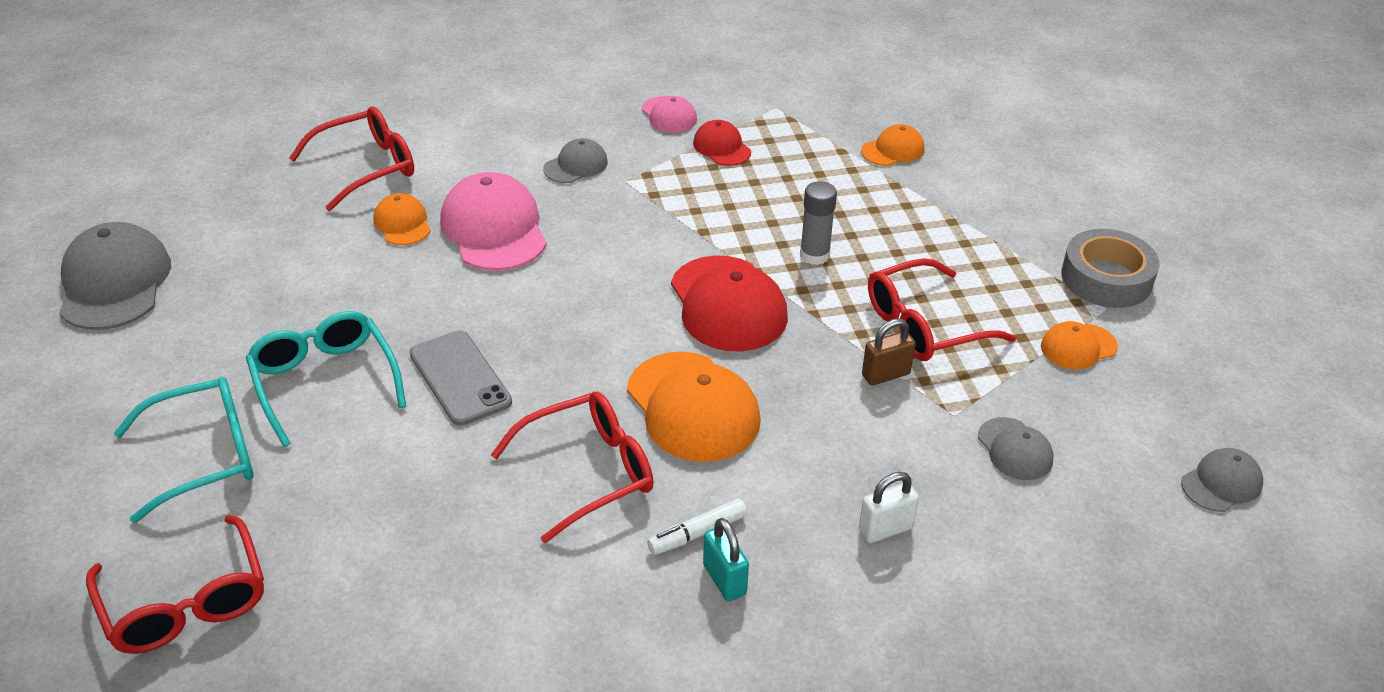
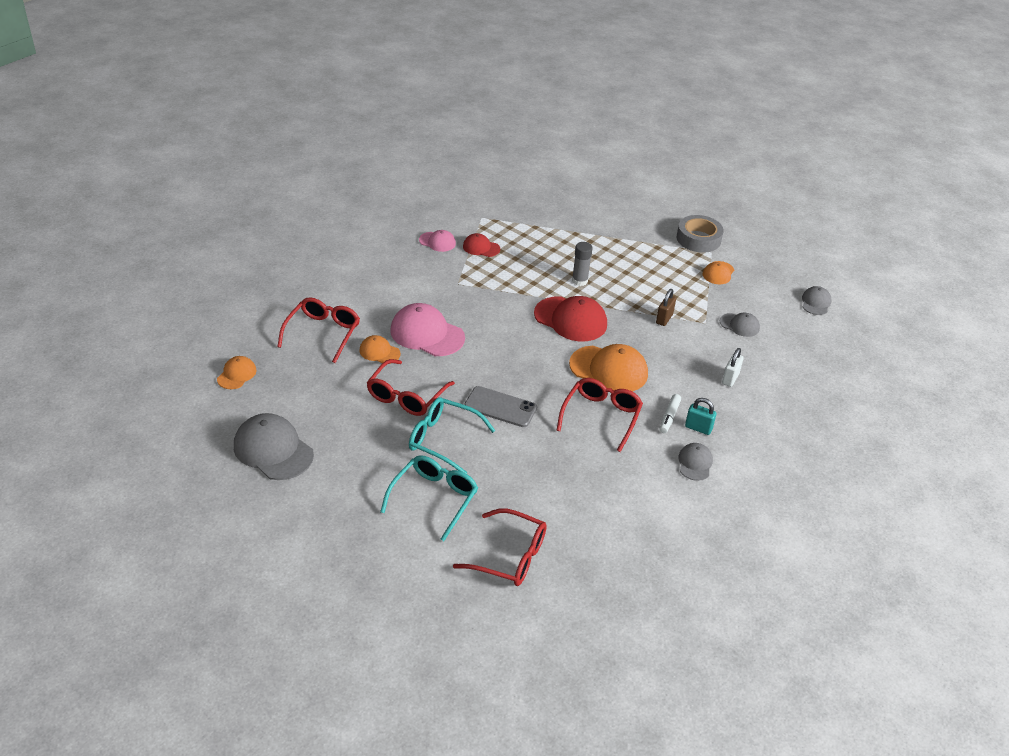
camera: 40 degrees left, 0 degrees up
(576, 165) = (425, 286): grey cap -> grey cap (695, 463)
(893, 150) = (556, 217): orange cap -> orange cap (236, 374)
(924, 325) = (655, 291): red glasses -> red glasses (406, 396)

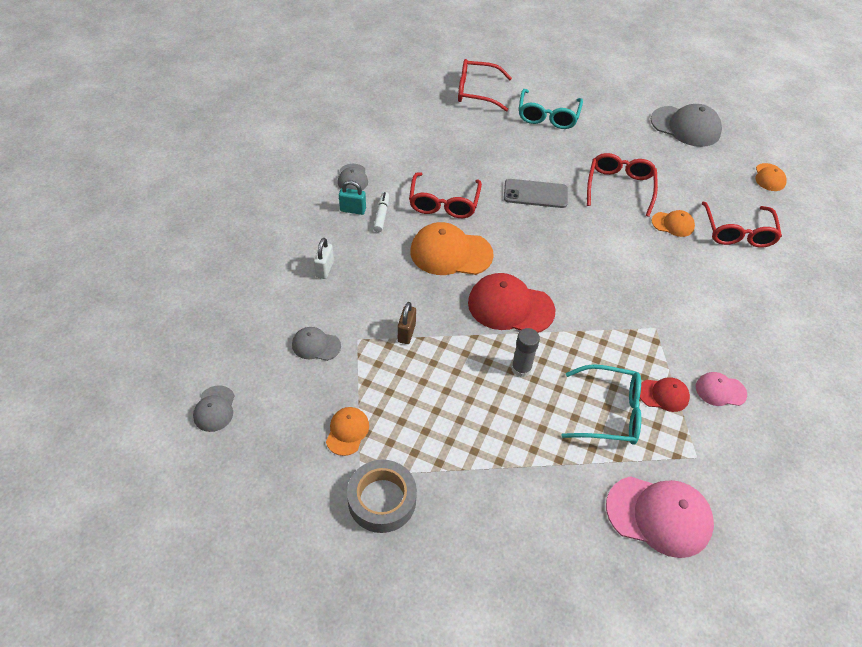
camera: 165 degrees right, 10 degrees up
(427, 334) = (644, 253): pink cap -> pink cap (659, 516)
(443, 440) = (567, 158): turquoise glasses -> turquoise glasses (609, 412)

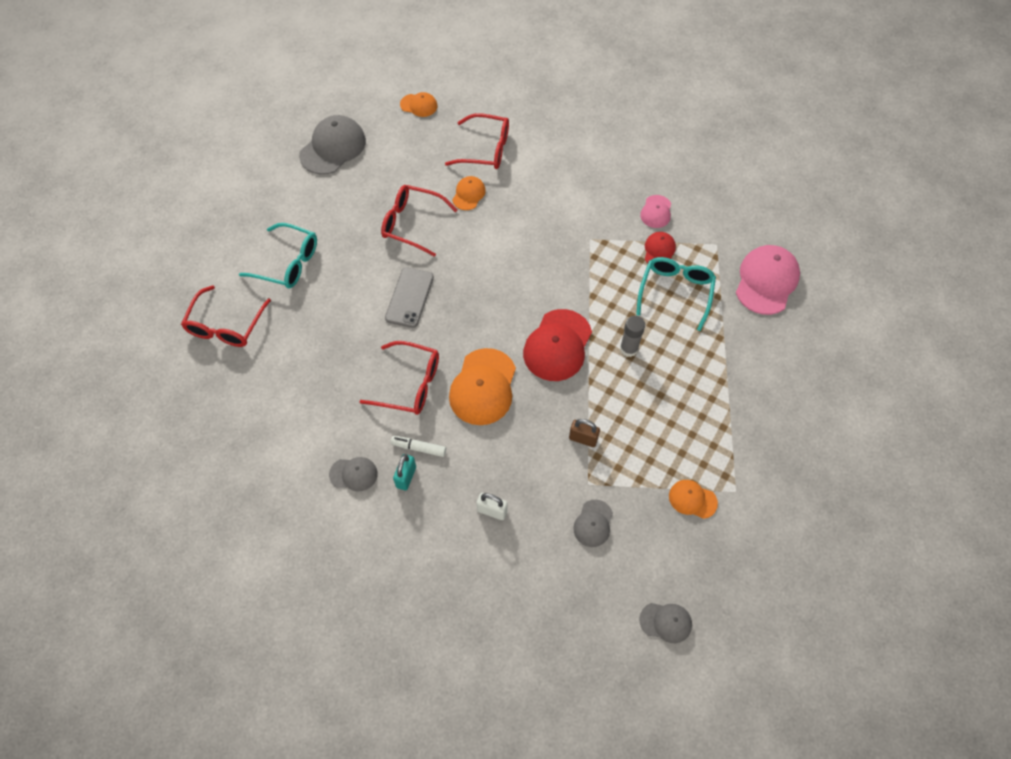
camera: 80 degrees left, 10 degrees up
(382, 500) = (759, 475): grey tape -> none

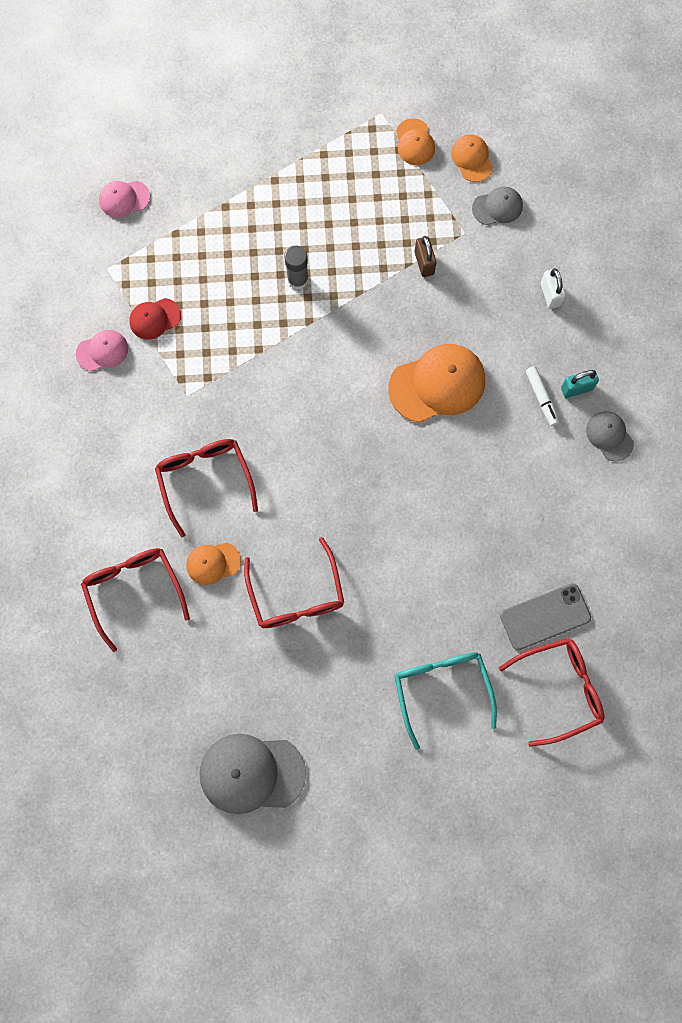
camera: 125 degrees left, 15 degrees up
(409, 297) = (390, 527): grey phone -> grey phone (545, 616)
(410, 384) = (485, 453): red glasses -> red glasses (204, 480)
(419, 105) = (115, 721): orange cap -> orange cap (472, 159)
(557, 345) = (341, 346): red cap -> none
(666, 622) = (537, 106): grey cap -> none
(675, 292) = (198, 274): turquoise glasses -> none
(766, 281) = (124, 198): pink cap -> pink cap, size x0.54

